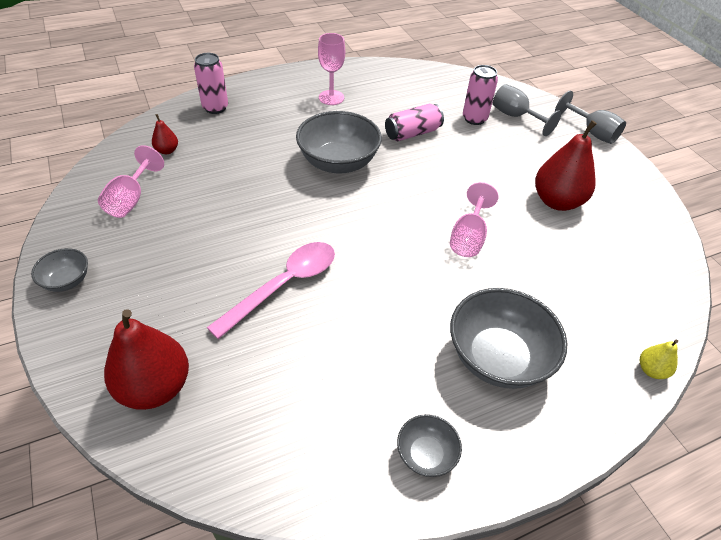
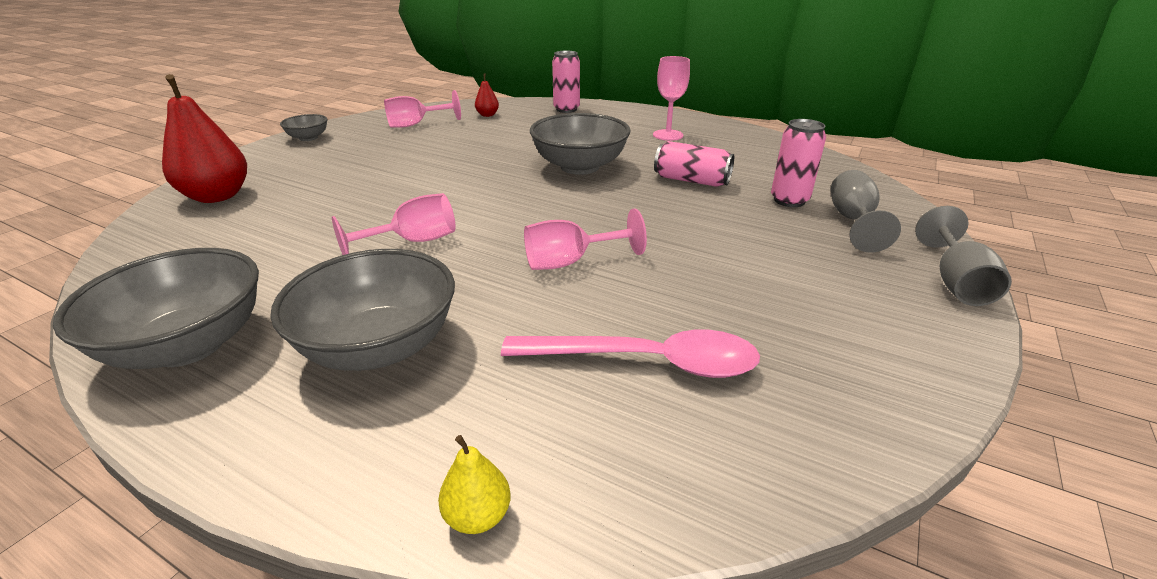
camera: 55 degrees right, 15 degrees down
(284, 285) = (378, 200): pink spoon -> pink spoon (646, 362)
(376, 293) = (413, 242): none -> pink goblet
(426, 454) = (189, 345): grey bowl -> grey bowl, size x1.99
(557, 201) = (741, 300): red pear -> none

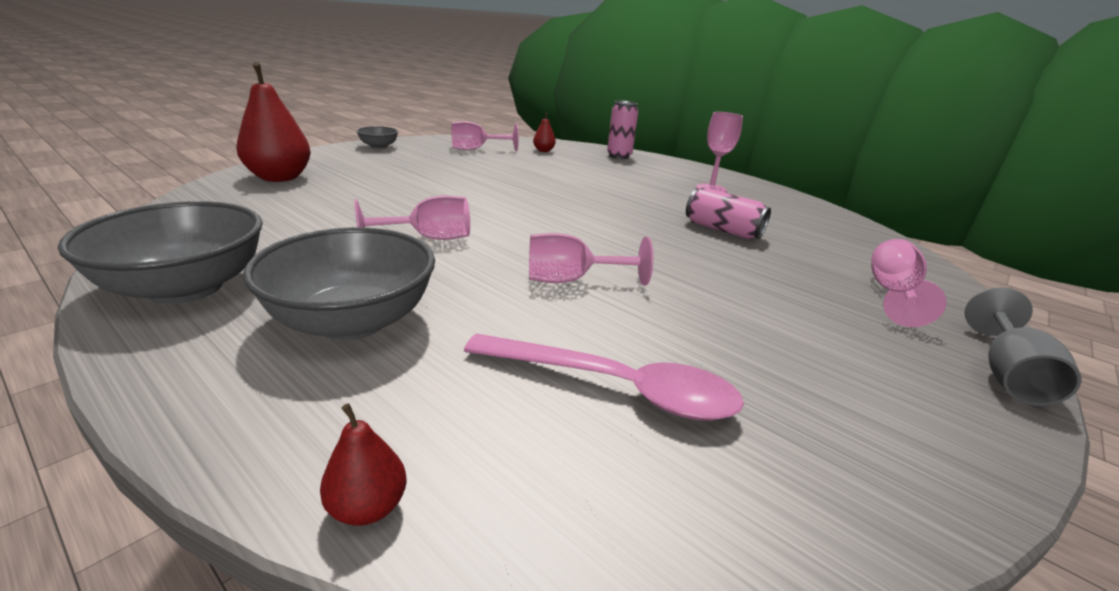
camera: 10 degrees right, 5 degrees down
(477, 516) = (368, 507): yellow pear -> red pear
(579, 167) = (613, 202): grey bowl -> none
(789, 200) = (823, 263): pink can -> none
(852, 221) = (892, 293): grey goblet -> pink goblet

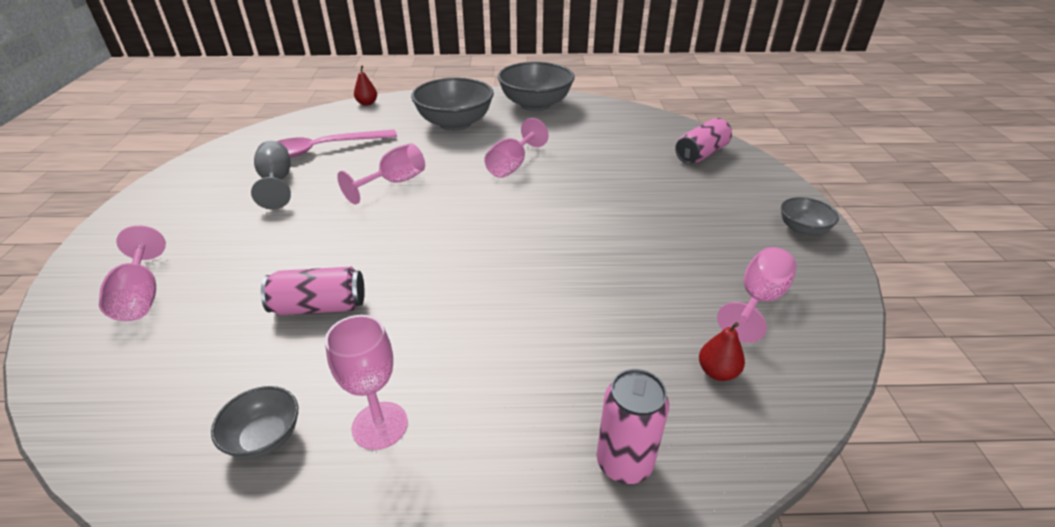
camera: 140 degrees right, 10 degrees up
(279, 178) = (701, 154): red pear -> pink can
(773, 205) = (265, 437): none -> grey bowl
(1007, 375) = (93, 248): grey goblet -> grey goblet (277, 182)

